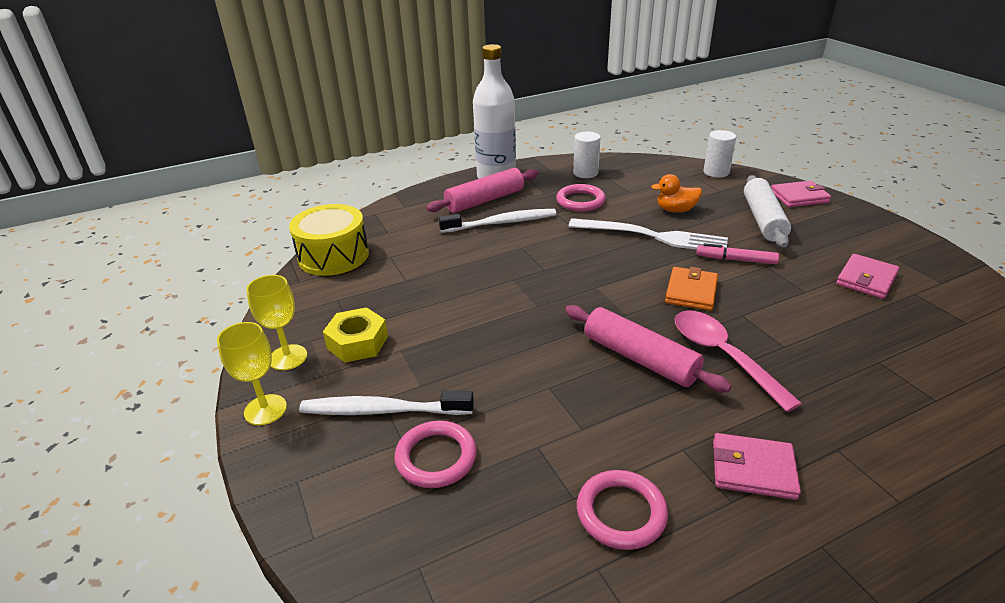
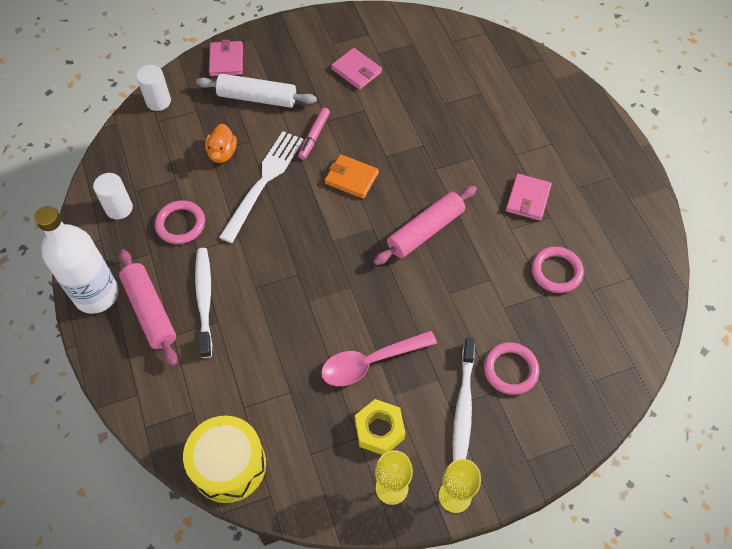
camera: 85 degrees left, 25 degrees up
(723, 356) = (429, 182): pink spoon -> pink spoon (370, 362)

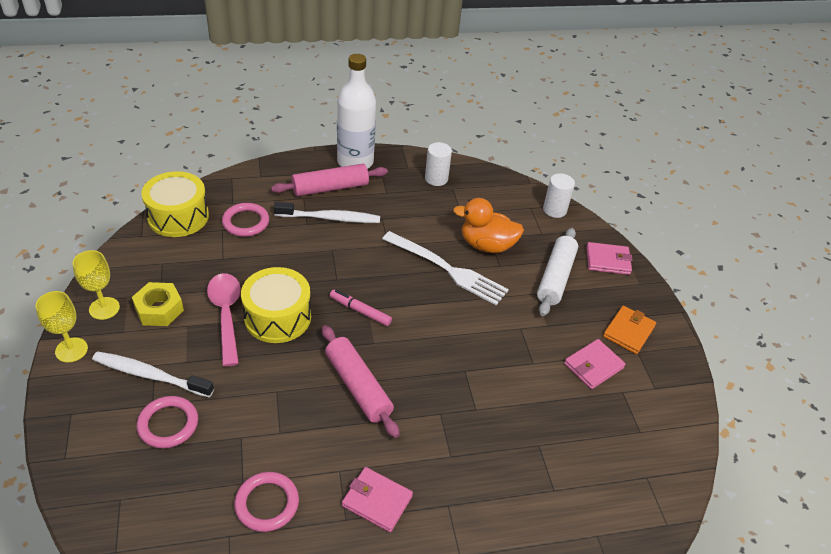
camera: 95 degrees right, 15 degrees down
(180, 224) = (411, 211): pink ring -> pink ring (246, 222)
(222, 153) = (486, 245): orange duck -> orange duck, size x1.53
(314, 136) = (500, 314): pink marker -> pink marker (360, 311)
(351, 178) = (439, 336): orange wallet -> orange wallet (628, 331)
(362, 314) = (277, 317): none -> yellow drum

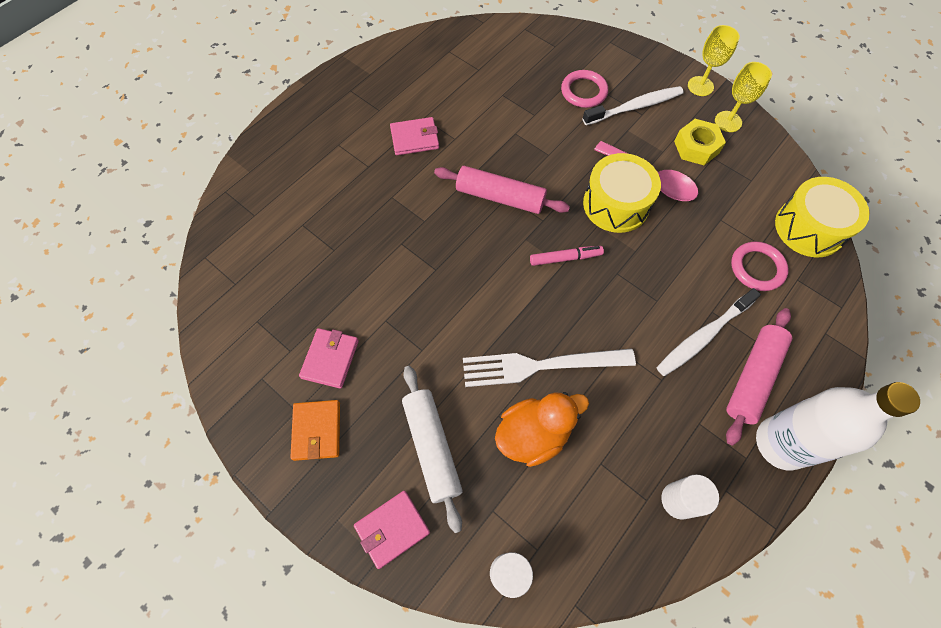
camera: 145 degrees right, 20 degrees up
(267, 503) = (476, 95): pink ring -> none

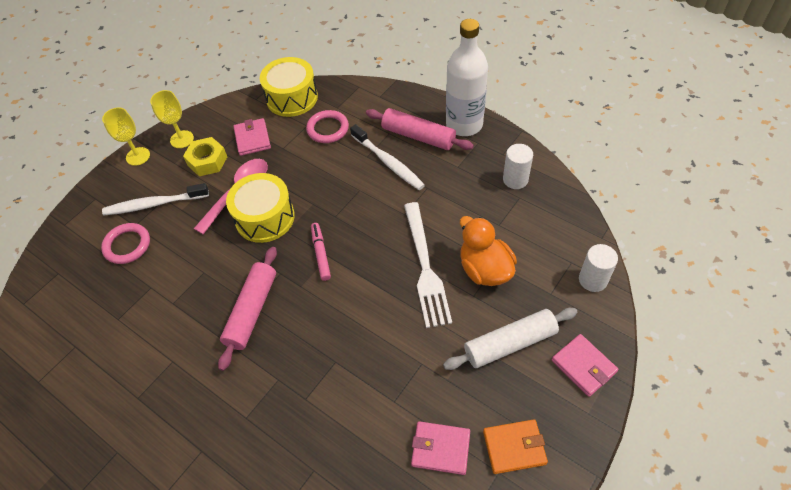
camera: 90 degrees left, 10 degrees down
(414, 138) = (166, 404): pink wallet -> pink wallet (252, 139)
(635, 107) = (154, 204): white toothbrush -> white toothbrush turned 75 degrees counterclockwise

